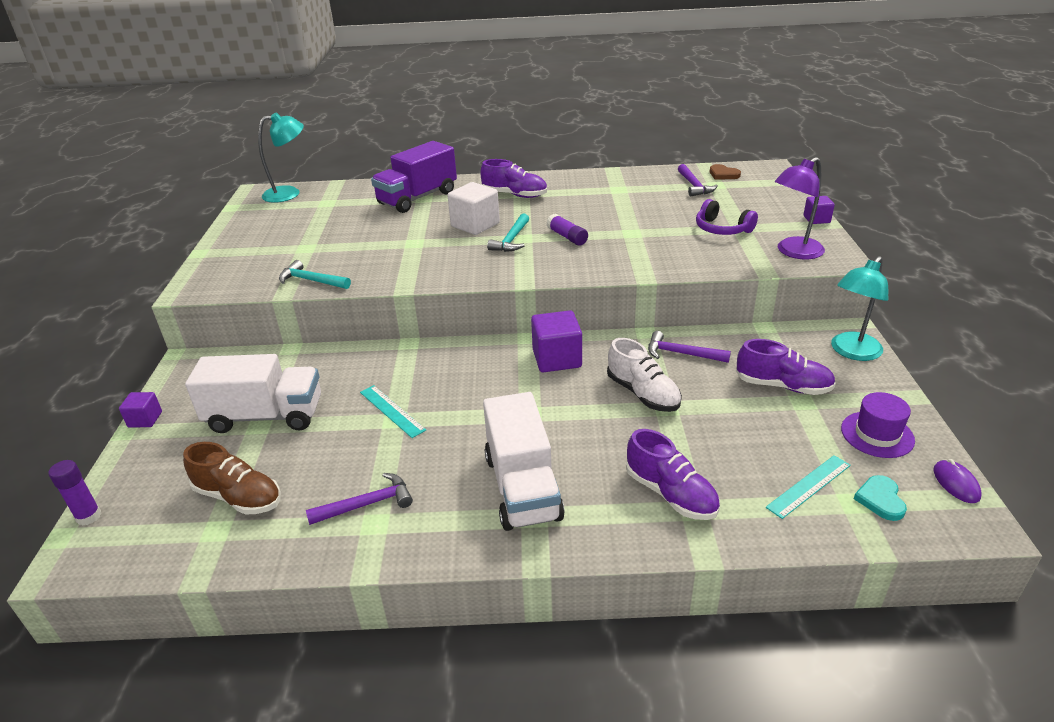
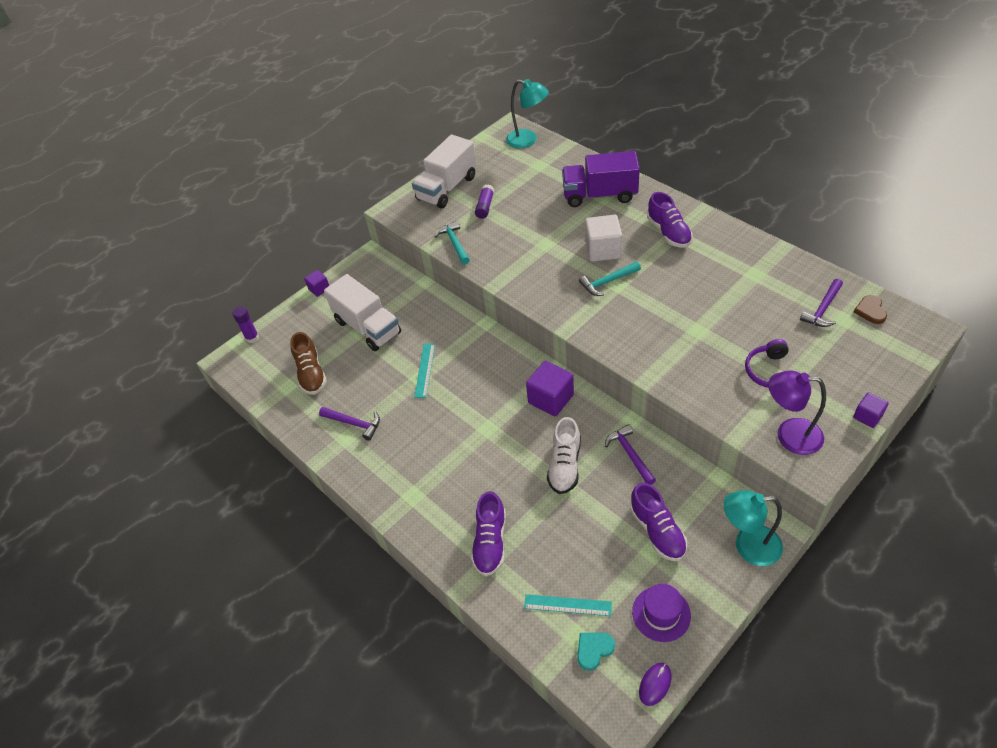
camera: 50 degrees right, 15 degrees up
(522, 487) = (428, 474): white truck -> white truck (447, 188)
(567, 237) = (647, 304): purple glue stick -> purple glue stick (485, 206)

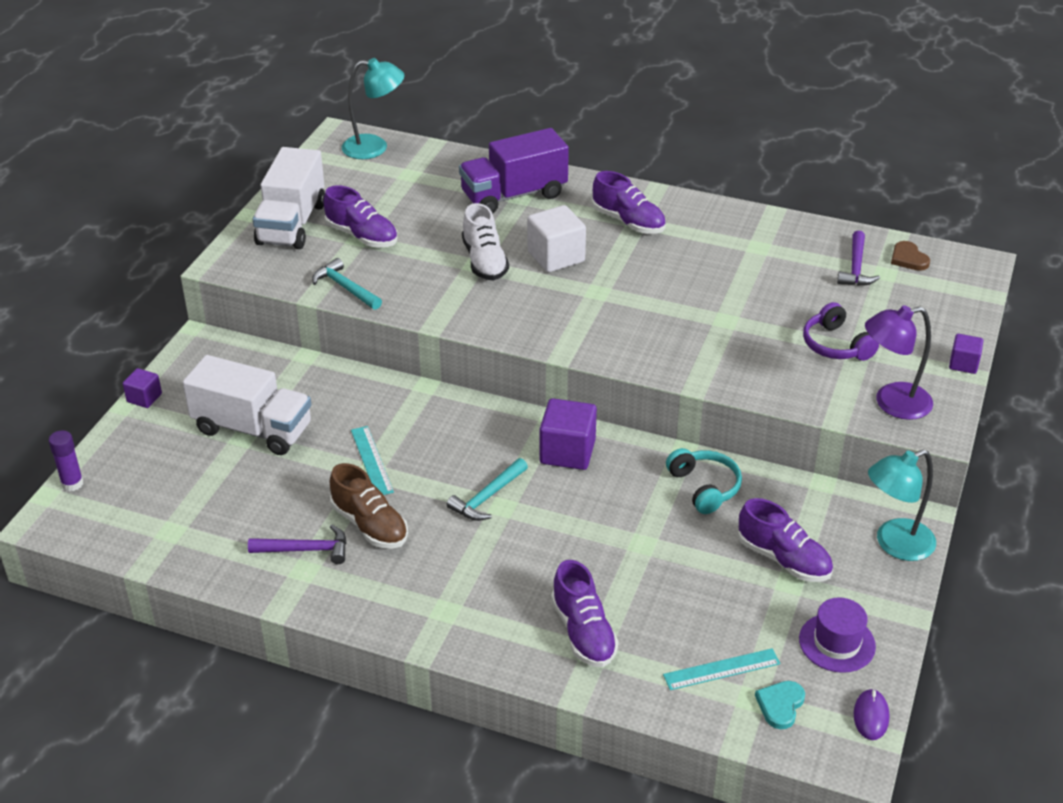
camera: 30 degrees left, 10 degrees down
(311, 374) = (200, 506): brown shoe -> brown shoe (370, 525)
(485, 206) = (362, 236): purple glue stick -> purple shoe
(565, 465) = (629, 521): white shoe -> white shoe (484, 261)
(608, 282) = (583, 291): turquoise hammer -> turquoise hammer (488, 497)
(630, 454) = (704, 487): purple hammer -> turquoise headphones

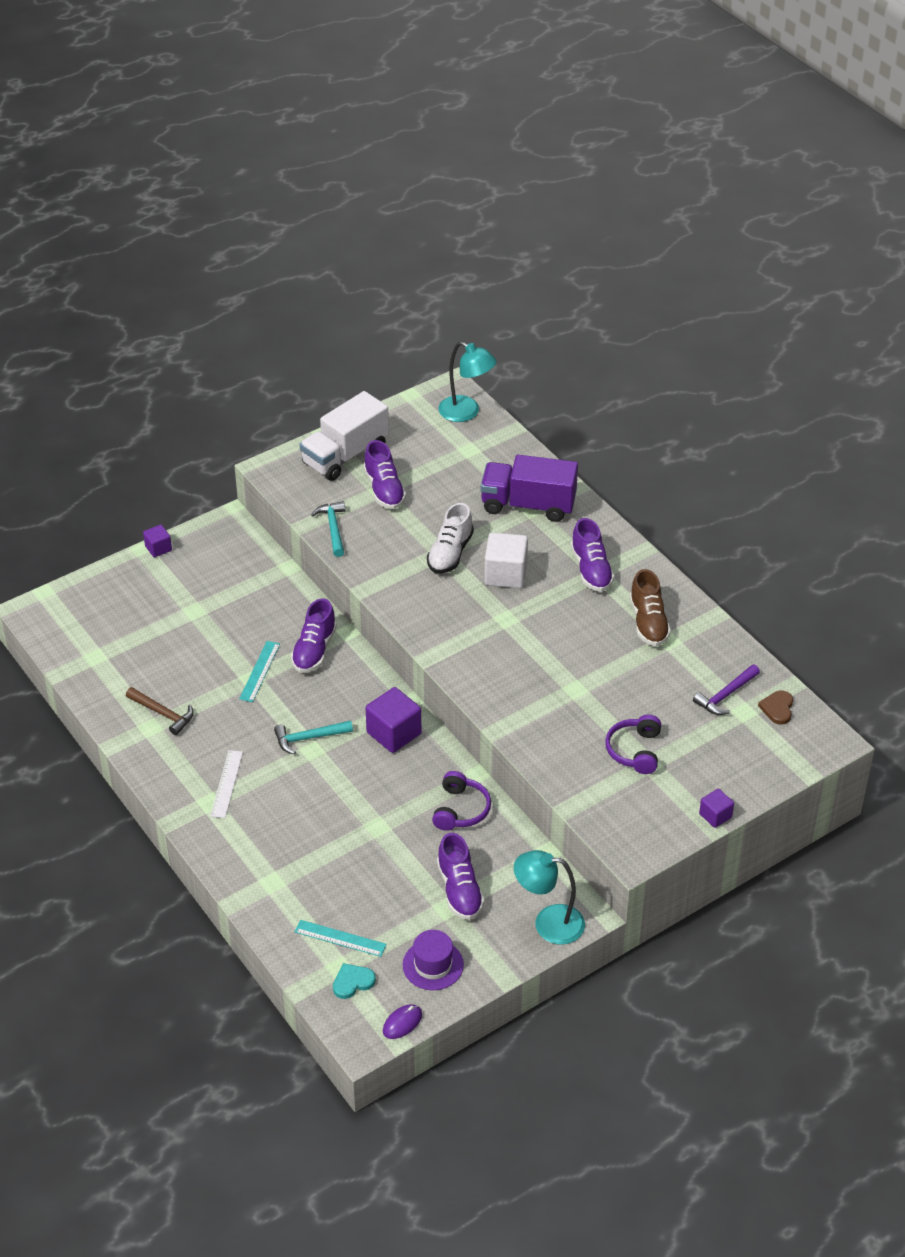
camera: 35 degrees right, 5 degrees up
(72, 483) = (65, 591): purple glue stick -> none
(253, 429) = (205, 607): white truck -> none
(305, 550) = (163, 713): purple hammer -> brown hammer
(370, 525) = (217, 718): brown shoe -> brown shoe (648, 622)
(446, 583) = (226, 784): none -> white ruler
(583, 632) = (279, 864): purple shoe -> purple shoe (314, 650)
(704, 487) = (460, 810): turquoise headphones -> purple headphones
(892, 403) = (624, 817): purple lamp -> none

